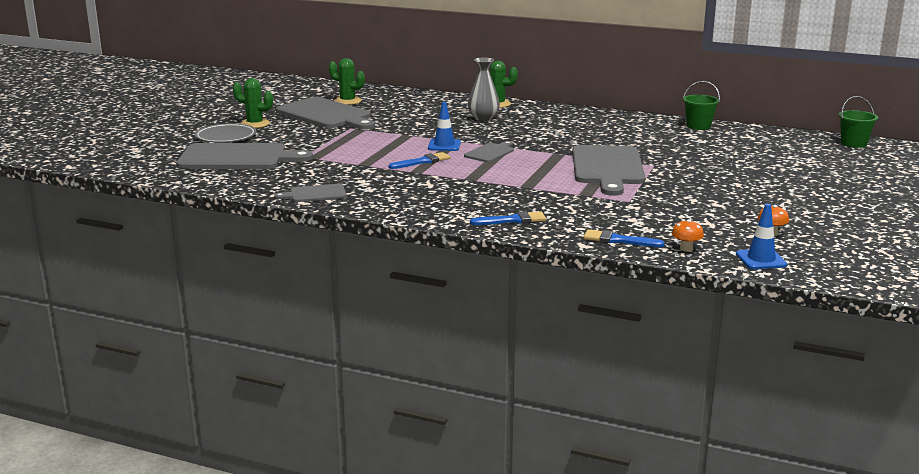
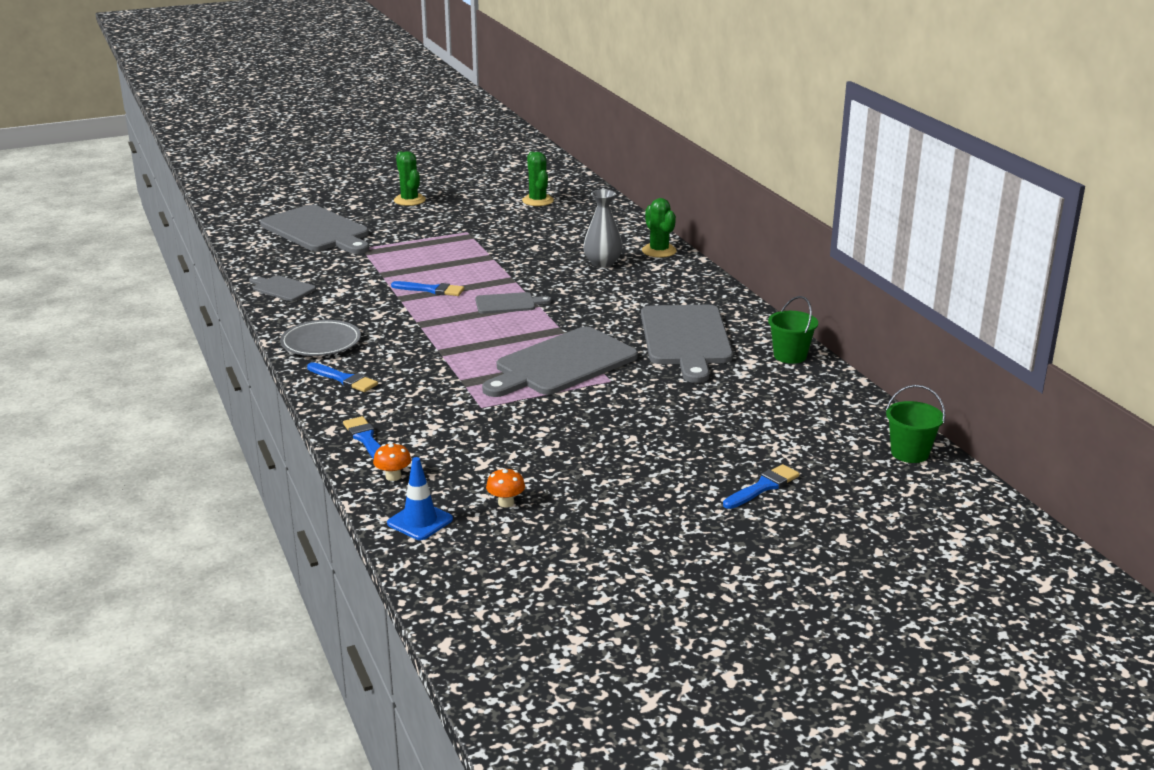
camera: 45 degrees right, 5 degrees up
(226, 137) = (359, 206): grey plate -> grey plate (321, 342)
(326, 115) = (484, 210): grey cutting board -> grey cutting board (686, 339)
(444, 145) = (491, 280): blue traffic cone -> none
(845, 178) = (763, 487): none -> blue brush

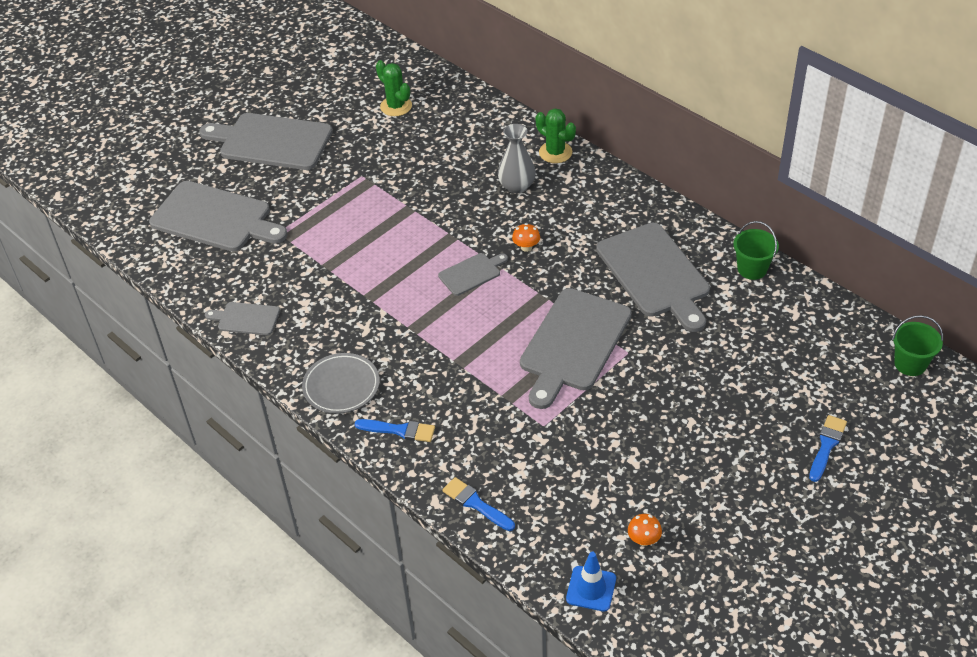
camera: 20 degrees left, 20 degrees up
(393, 476) = (531, 542): orange mushroom -> orange mushroom (526, 247)
(409, 200) = (271, 141): green cactus -> grey cutting board
(431, 290) = (389, 276): blue brush -> none

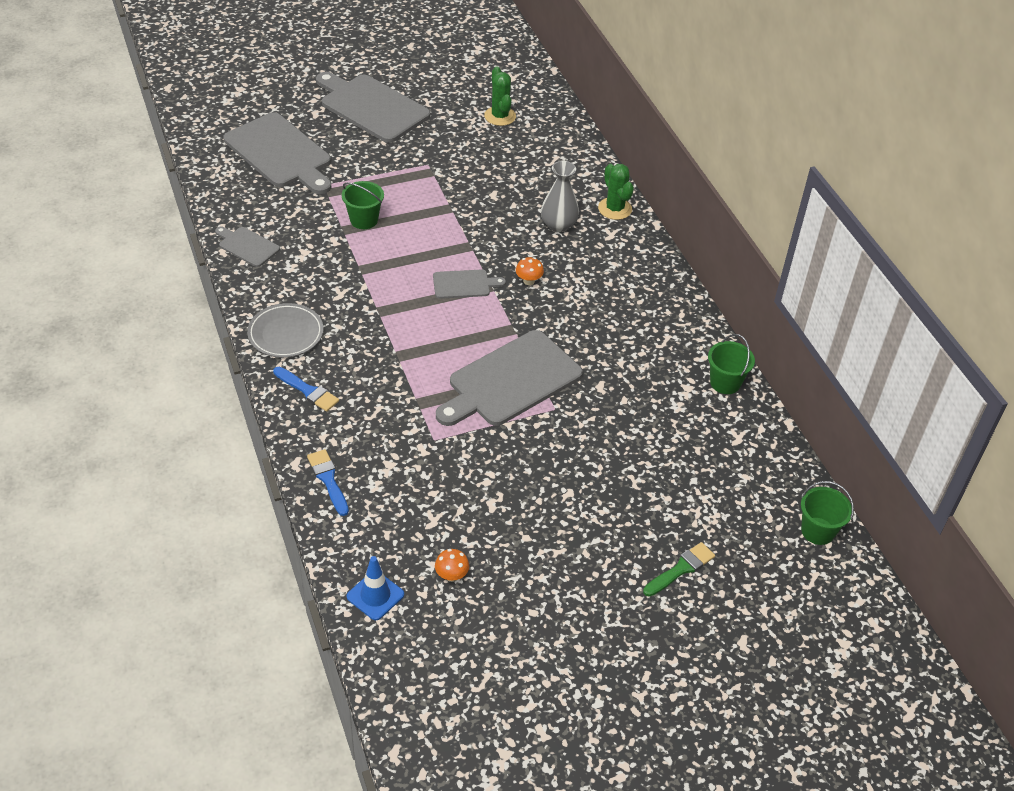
camera: 20 degrees right, 0 degrees up
(339, 250) = (364, 220): none -> green bucket
(655, 273) = (630, 350): grey cutting board -> none
(826, 445) = (681, 569): blue brush -> green brush

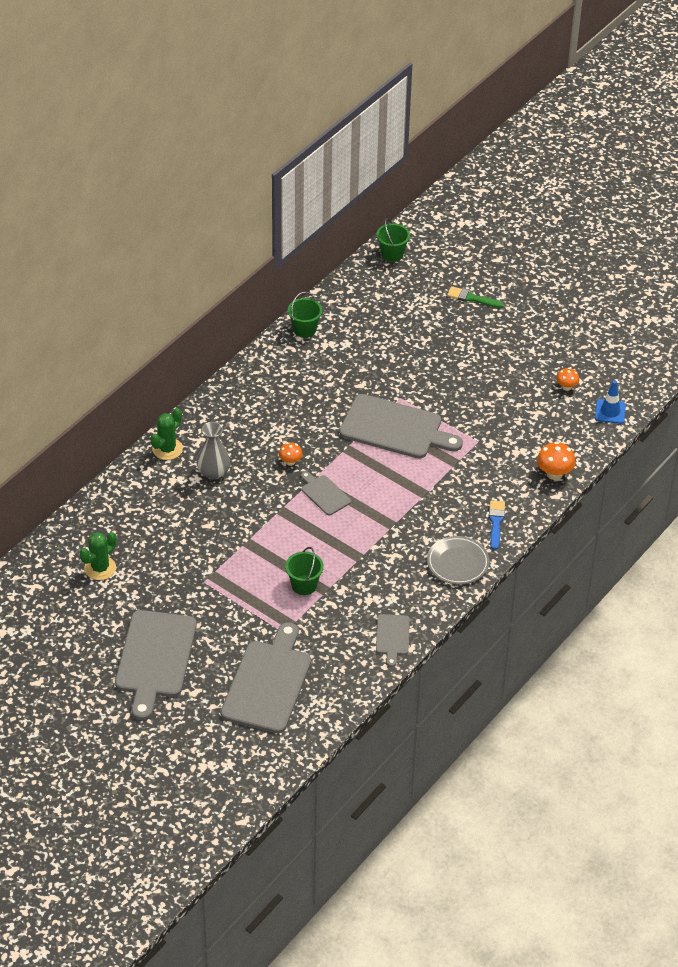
camera: 120 degrees left, 0 degrees up
(328, 480) = (554, 473): blue brush -> orange mushroom

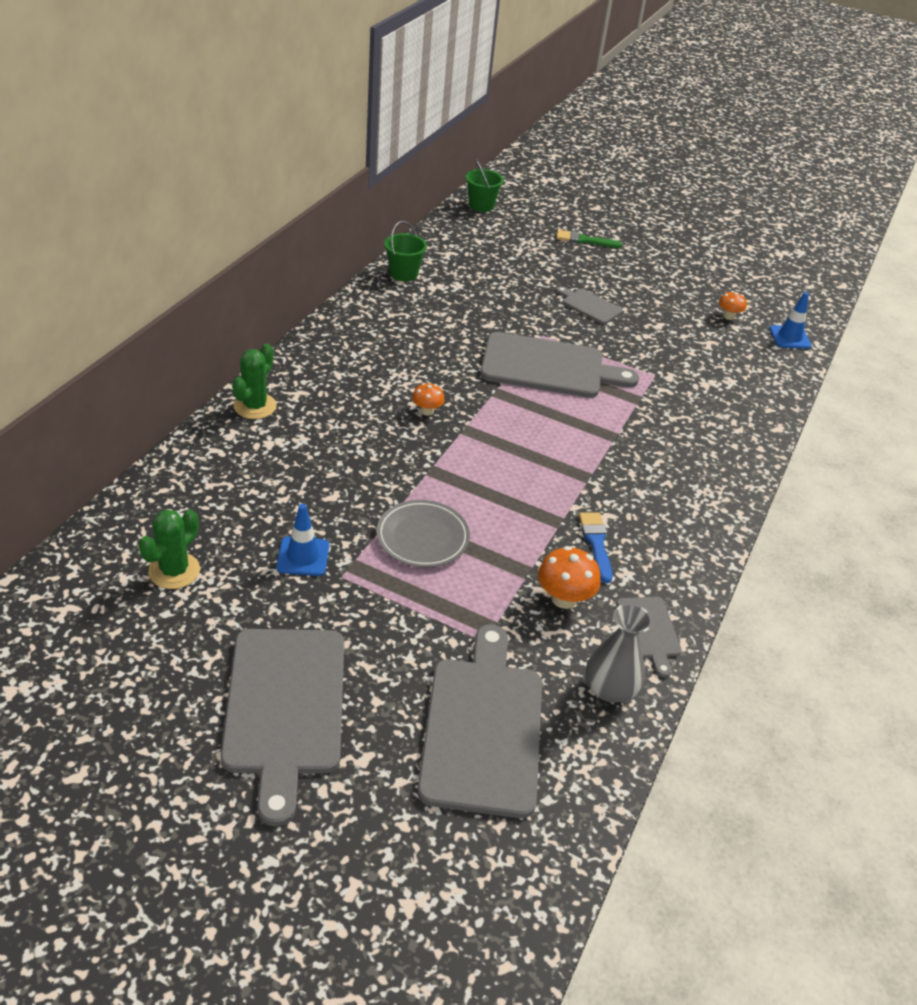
camera: 15 degrees left, 5 degrees down
(181, 566) = (303, 556): none -> blue traffic cone
(213, 472) = (325, 430): grey vase -> grey vase (610, 689)
(304, 585) = (493, 567): green bucket -> none
(324, 494) = (484, 446): grey cutting board -> grey cutting board (589, 306)
(457, 563) = (695, 518): grey plate -> grey plate (422, 537)
(496, 522) = (720, 464): blue brush -> blue brush (596, 543)
(554, 473) = (762, 404): orange mushroom -> orange mushroom (564, 598)

